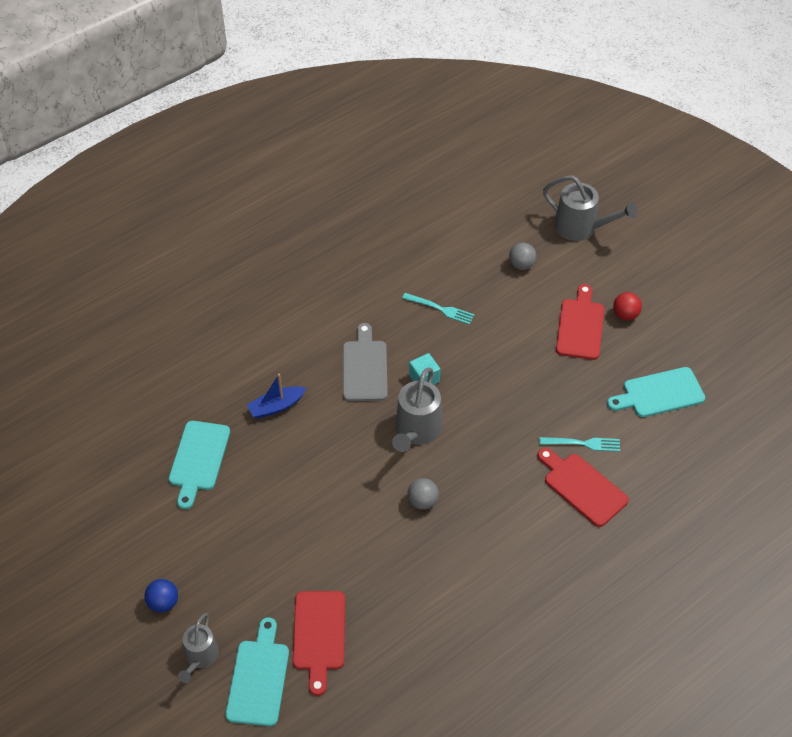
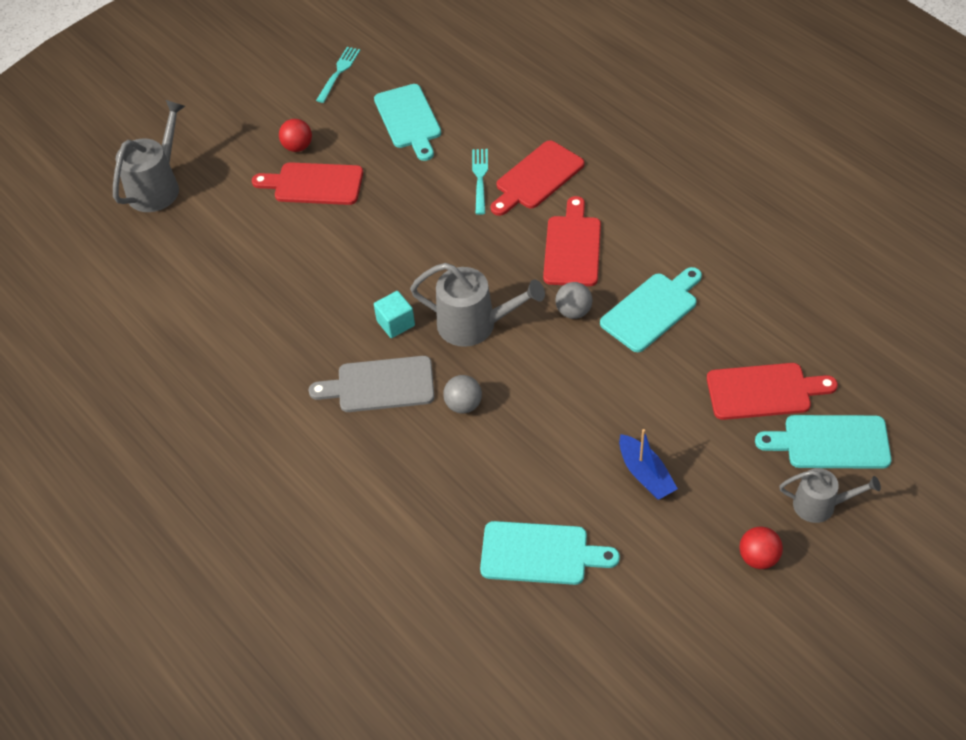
camera: 90 degrees left, 0 degrees up
(163, 603) = (758, 557): blue ball -> red ball
(276, 406) = (448, 475): blue boat -> blue boat (645, 474)
(418, 561) = (652, 310): none -> turquoise cutting board
(440, 309) = (284, 315): turquoise fork -> turquoise fork (338, 72)
(495, 507) = (572, 247): none -> red cutting board
(521, 265) = (215, 240): grey ball -> grey ball (463, 405)

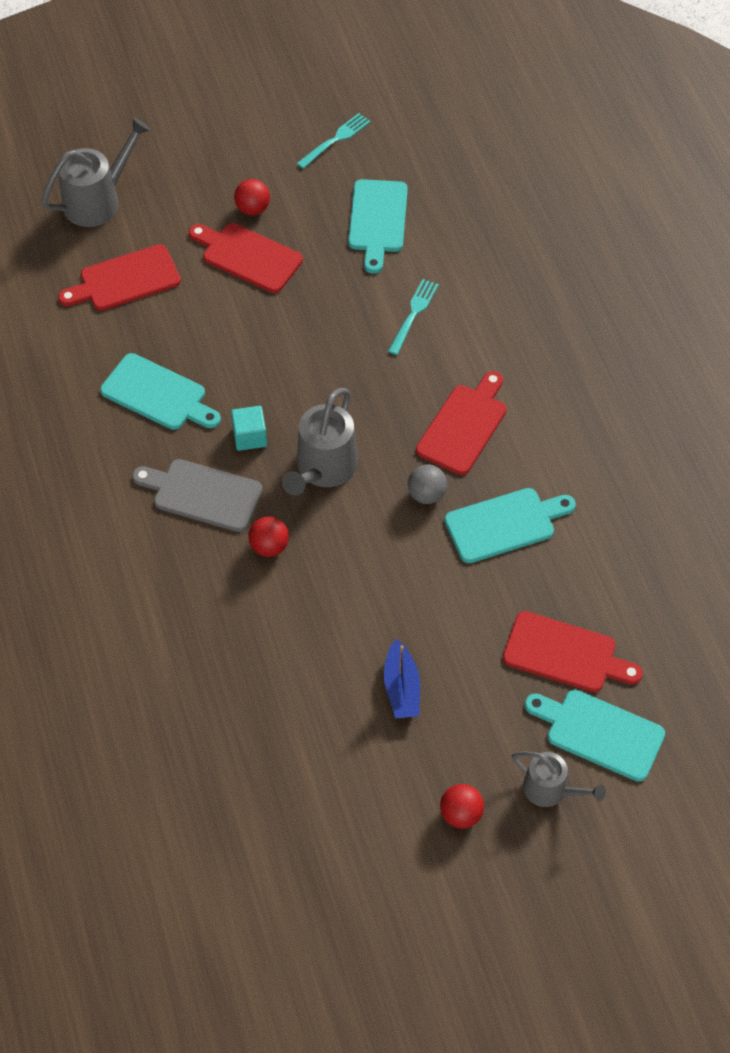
camera: 20 degrees right, 5 degrees up
(463, 405) = (269, 547): grey ball -> red ball
(474, 325) = (323, 469): grey watering can -> grey watering can turned 75 degrees clockwise
(537, 178) = (470, 336): red cutting board -> red cutting board (125, 280)
(540, 553) = (261, 722): turquoise cutting board -> turquoise cutting board (157, 394)

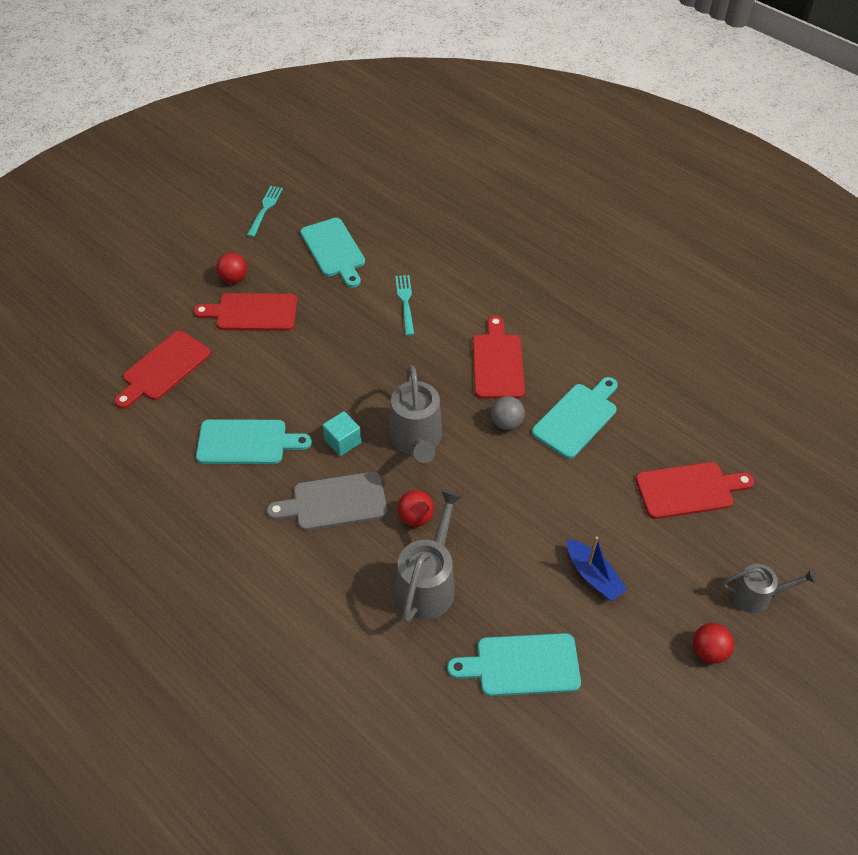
camera: 30 degrees left, 5 degrees down
(97, 201) = (103, 320): grey watering can -> grey watering can (428, 584)
(599, 733) = (756, 535): turquoise cutting board -> turquoise cutting board (522, 665)

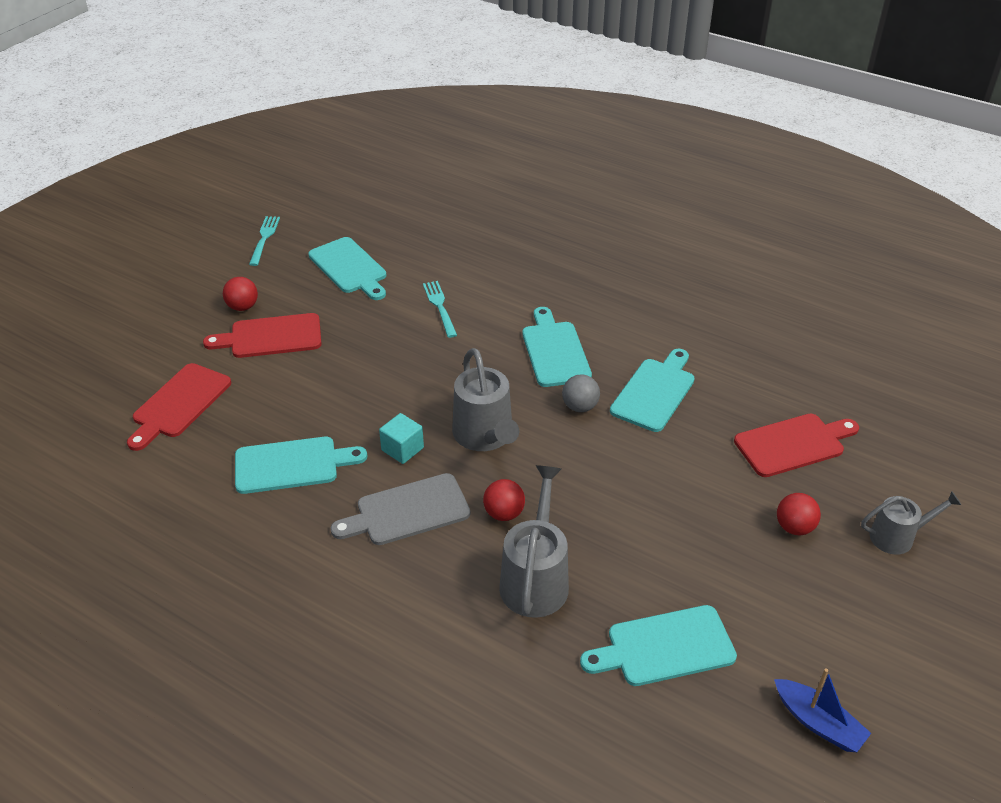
camera: 10 degrees left, 10 degrees down
(497, 363) = (554, 351): red cutting board -> turquoise cutting board
(593, 576) = (717, 543): blue boat -> blue boat (818, 723)
(708, 651) = (865, 599): red ball -> red ball (794, 527)

